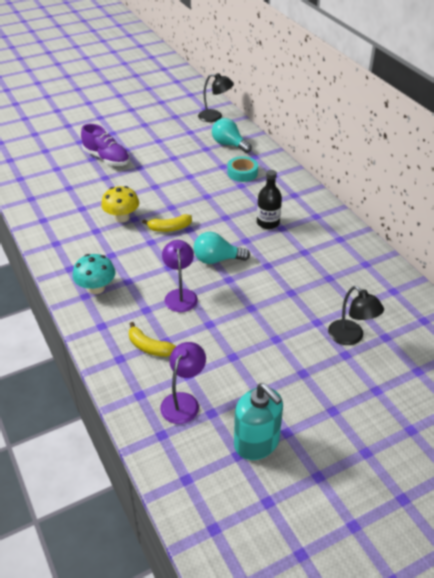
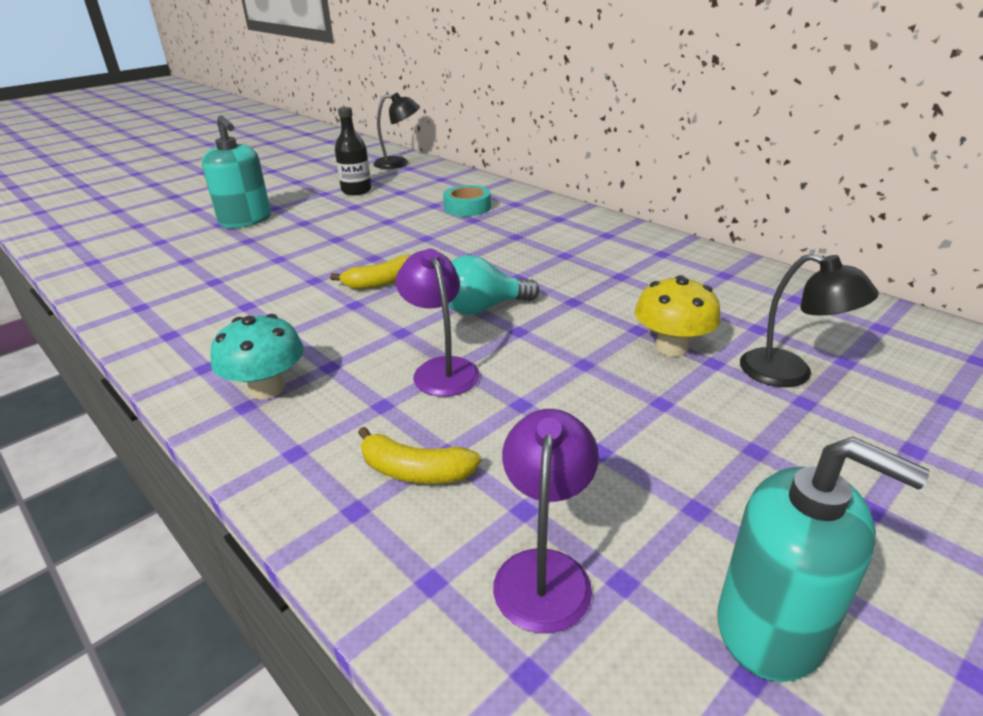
camera: 15 degrees left, 10 degrees down
(106, 158) = (245, 220): purple shoe -> turquoise soap dispenser
(122, 217) = (291, 282): yellow mushroom -> yellow mushroom (671, 347)
(229, 144) = (432, 184): turquoise light bulb -> none
(268, 223) = (540, 252): black bottle -> black bottle (356, 190)

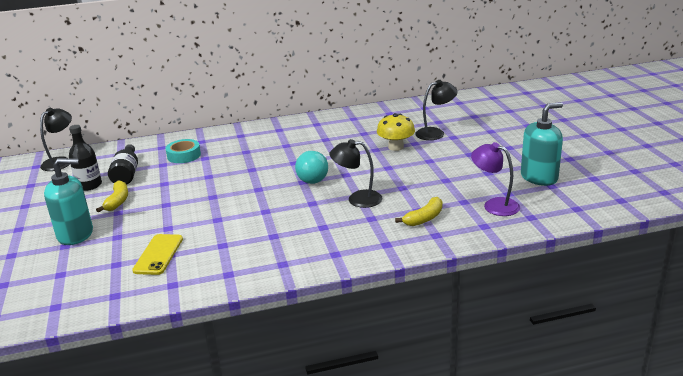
camera: 60 degrees left, 5 degrees down
(211, 275) = (158, 254): none -> yellow phone
(267, 388) = (325, 246): turquoise mushroom -> none
(381, 282) = (249, 199): yellow banana -> yellow banana (117, 201)
(395, 197) = (127, 174): none -> black bottle
(441, 369) = (357, 199): purple lamp -> black lamp

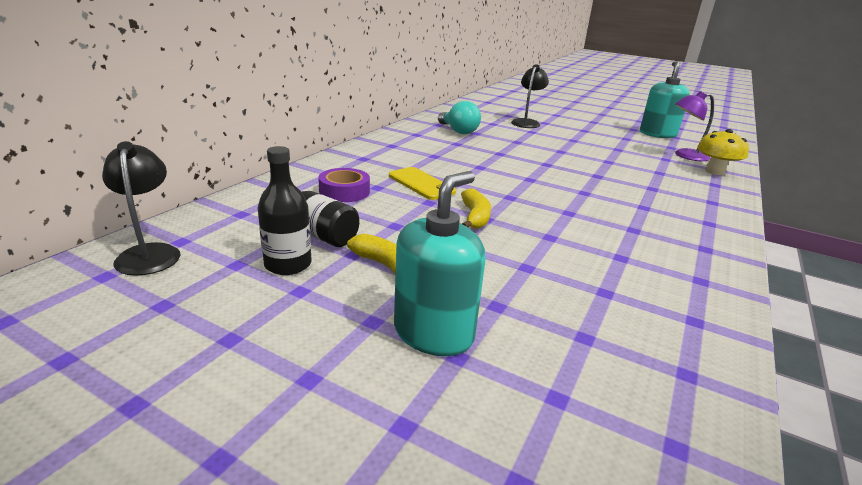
camera: 50 degrees left, 0 degrees up
(158, 254) = (596, 299): yellow phone -> yellow phone (421, 184)
(184, 155) = (344, 191): turquoise tape -> purple tape
(314, 178) = (531, 173): turquoise light bulb -> turquoise light bulb (458, 131)
(357, 199) = (605, 178): black lamp -> none
(396, 147) = (527, 137): yellow mushroom -> yellow mushroom (714, 171)
(424, 218) = (679, 176): yellow banana -> yellow banana (475, 217)

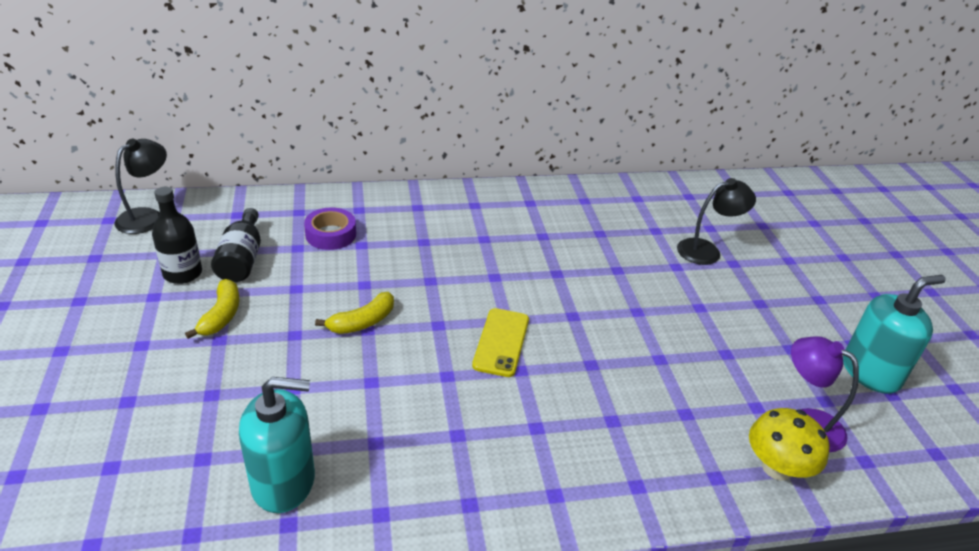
camera: 50 degrees right, 10 degrees up
(421, 184) = (400, 262): yellow phone -> yellow phone (501, 342)
(433, 333) = (147, 378): turquoise soap dispenser -> turquoise soap dispenser (284, 482)
(458, 131) = (584, 221): turquoise light bulb -> none

